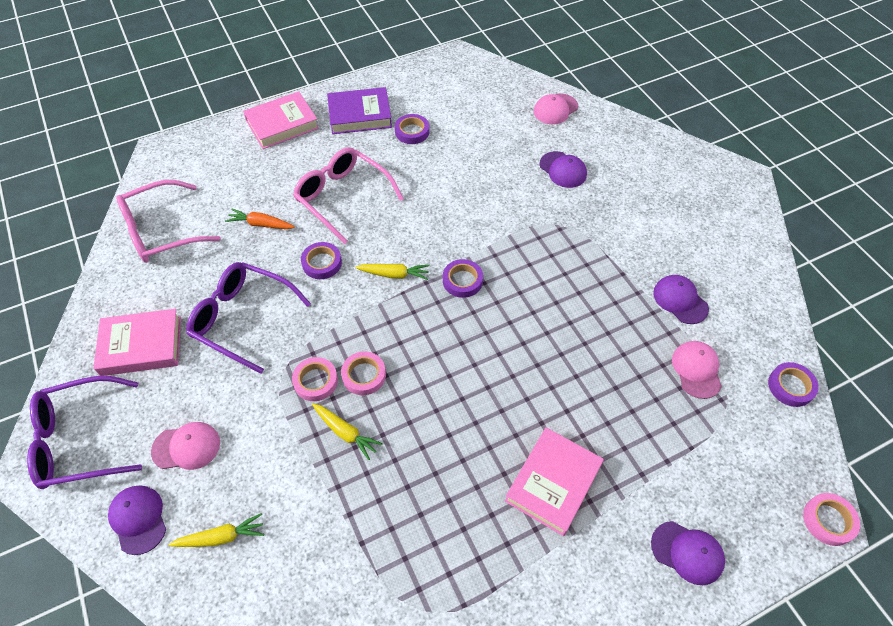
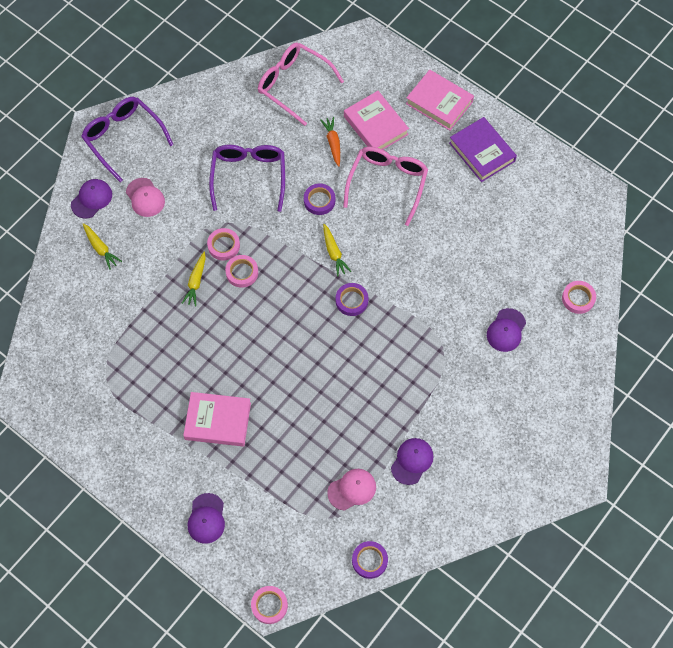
camera: 65 degrees right, 10 degrees up
(141, 346) = (200, 130): pink book -> pink book (375, 125)
(412, 132) = (485, 199): purple tape -> none
(555, 109) = (578, 298): pink cap -> pink tape

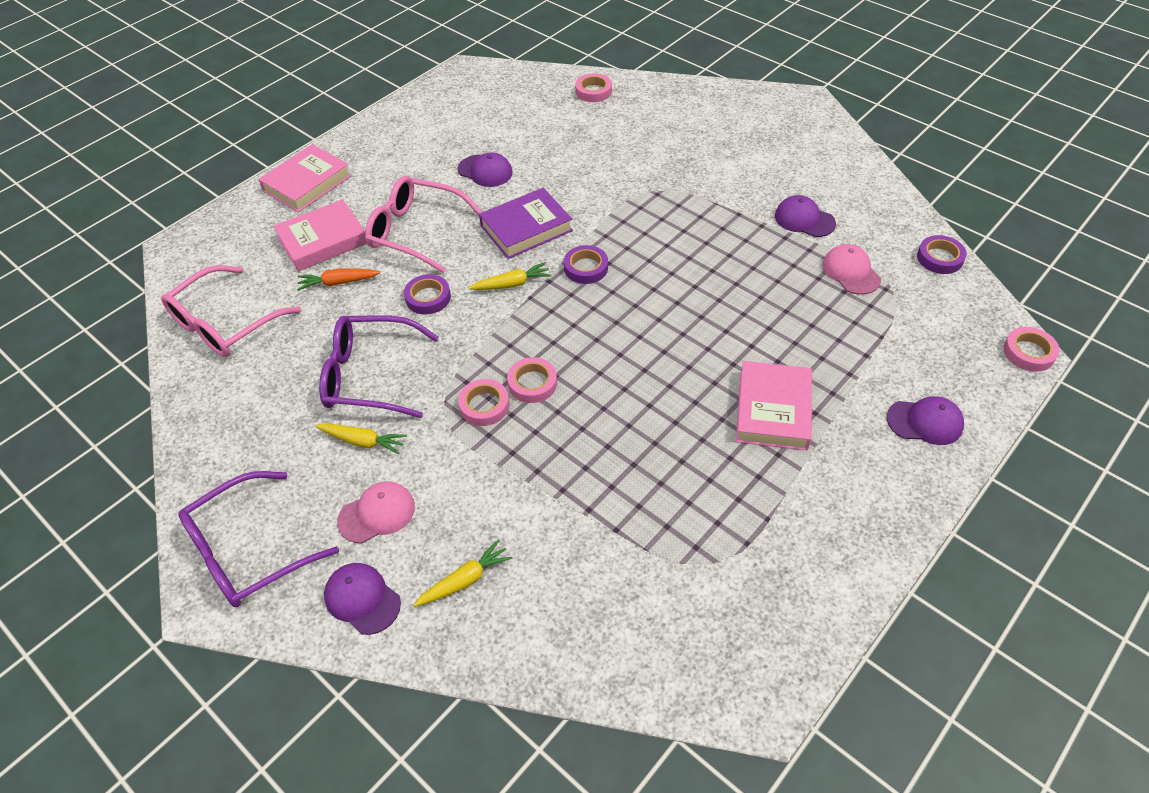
camera: 85 degrees left, 15 degrees down
(196, 282) = (543, 440): yellow carrot -> yellow carrot (363, 441)
(482, 152) = (390, 151): purple book -> purple book (526, 228)
(506, 330) = (631, 142): purple cap -> purple cap (485, 171)

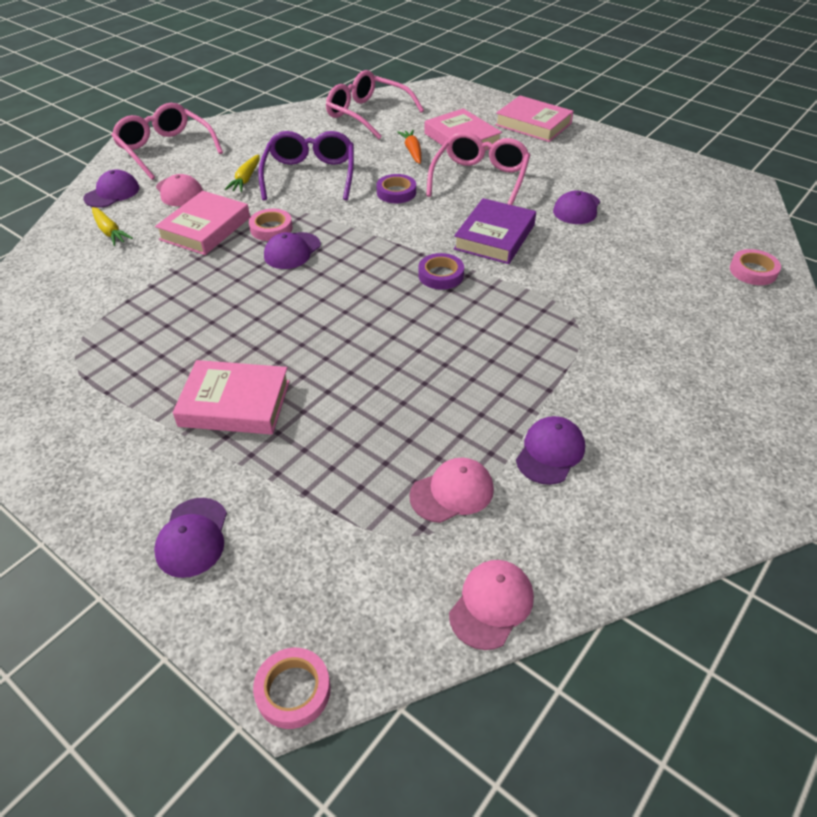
camera: 85 degrees right, 5 degrees down
(248, 551) = (165, 149): purple glasses -> pink glasses
(474, 471) = (205, 228): none -> pink book
(511, 284) = (415, 233): yellow carrot -> none
(526, 228) = (494, 237): purple book -> purple book turned 60 degrees clockwise
(532, 383) = (292, 251): pink tape -> purple cap
(940, 258) = (491, 605): purple tape -> pink cap

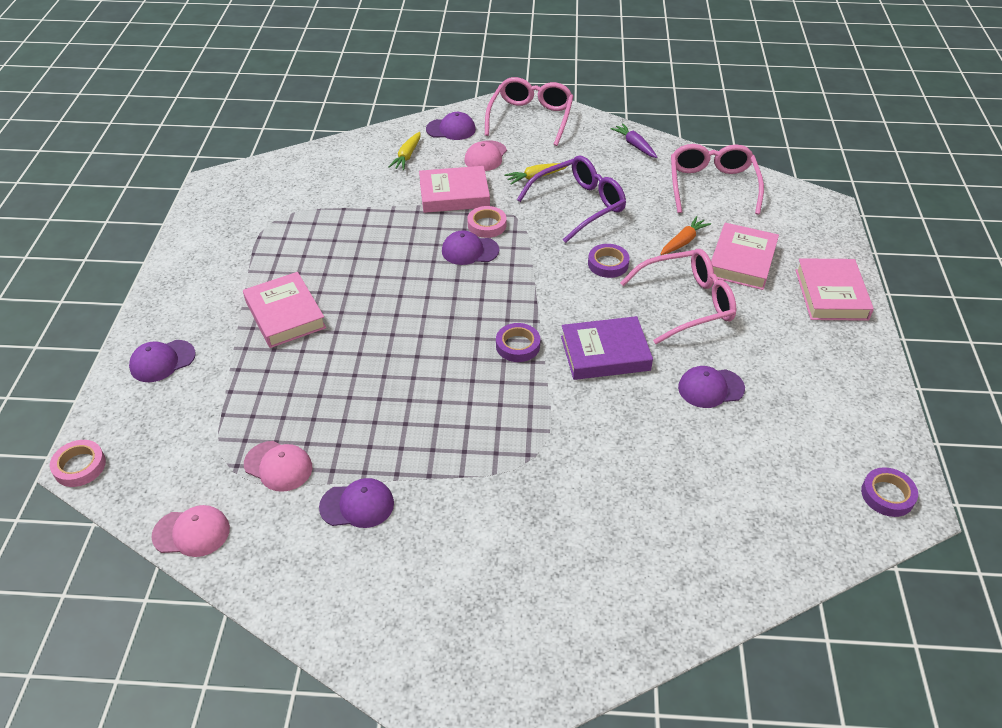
camera: 55 degrees right, 0 degrees up
(275, 122) = (634, 145): none -> purple carrot
(730, 188) = (887, 495): none -> purple tape
(753, 271) = (739, 564): pink tape -> none

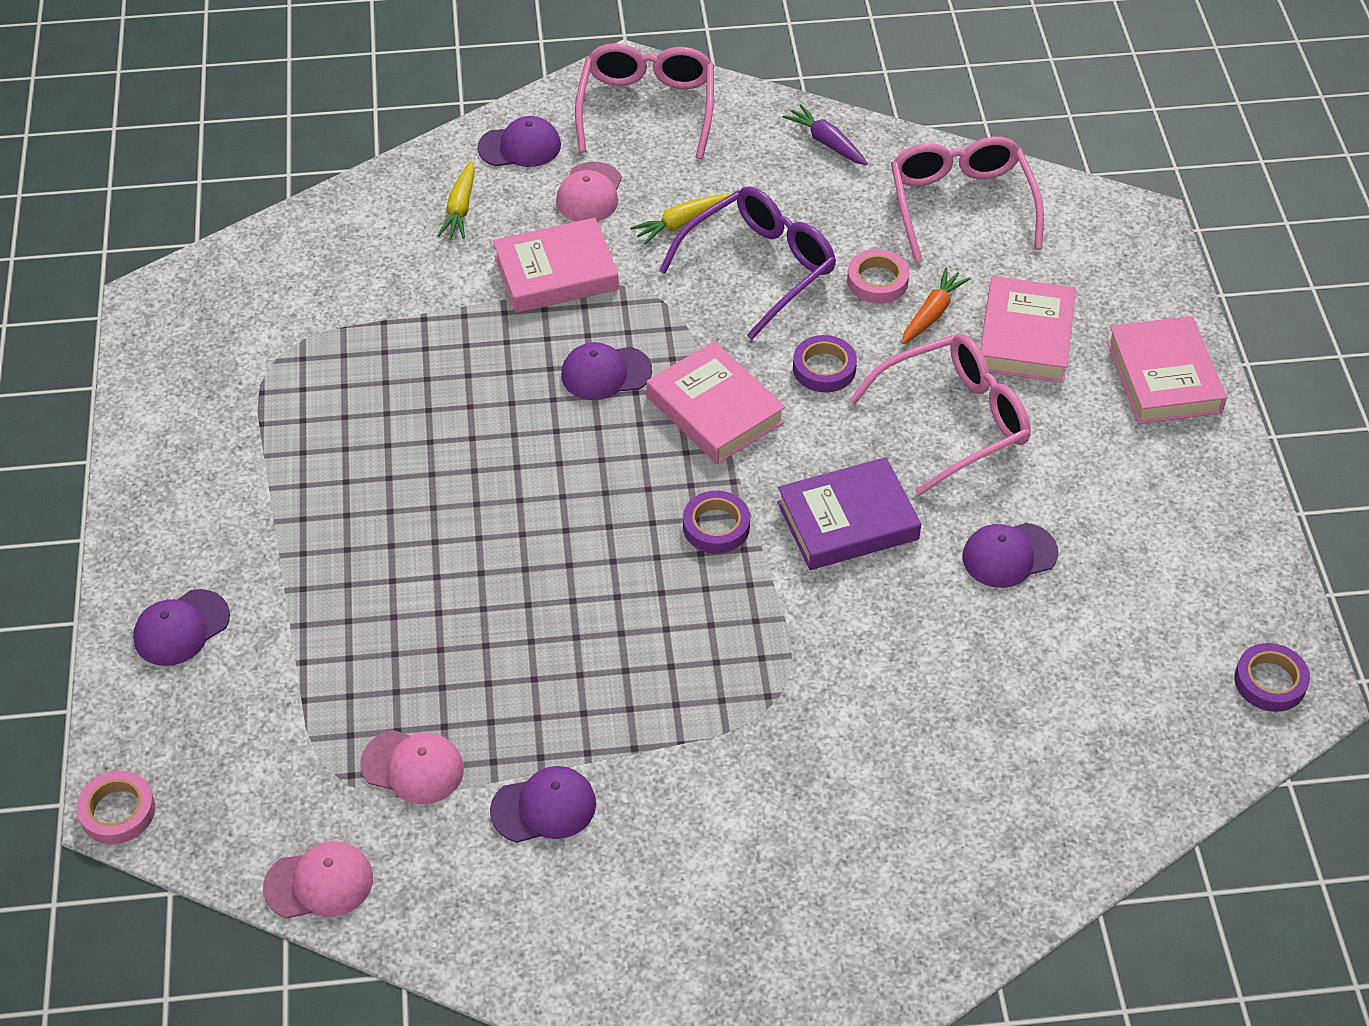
camera: 10 degrees left, 5 degrees up
(285, 314) = (347, 523): pink book -> pink book (715, 409)
(487, 225) = (621, 323): pink tape -> pink tape (877, 281)

